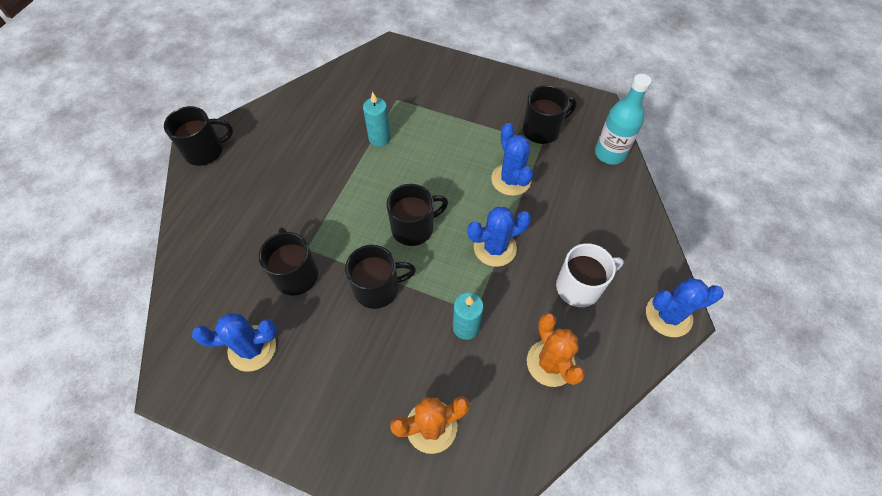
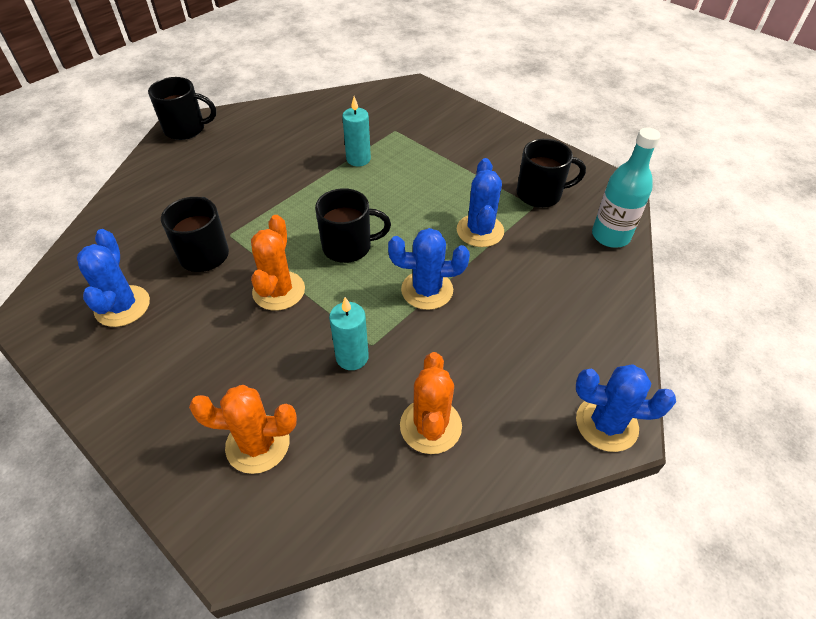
camera: 20 degrees right, 10 degrees down
(252, 348) = (122, 306): blue cactus -> blue cactus turned 75 degrees clockwise
(378, 288) = (279, 291): black mug -> orange cactus
(579, 287) = (506, 358): white mug -> none

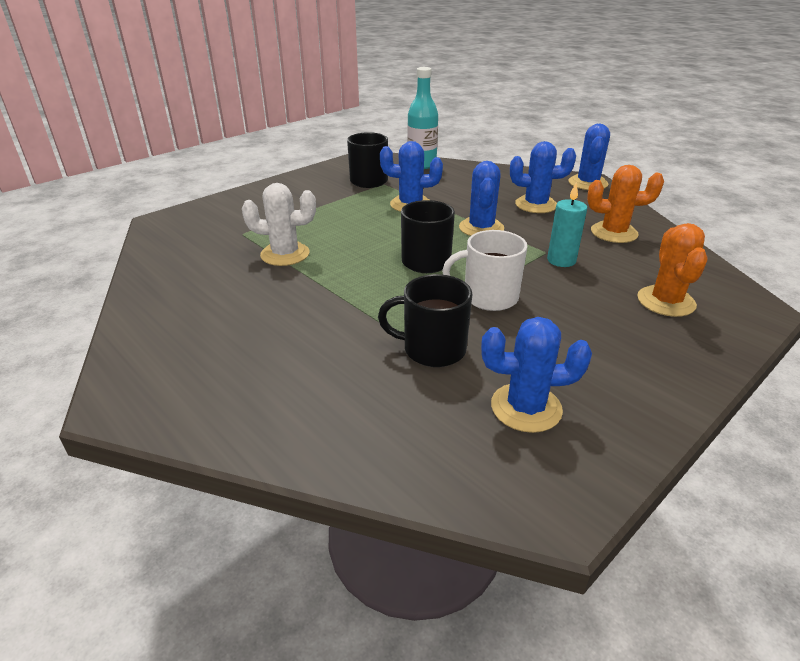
camera: 85 degrees left, 15 degrees down
(186, 129) = (135, 394): black mug -> none
(279, 291) = (488, 297): orange cactus -> white mug
(358, 159) = (285, 254): turquoise candle -> white cactus
(505, 348) = (536, 205): none -> blue cactus

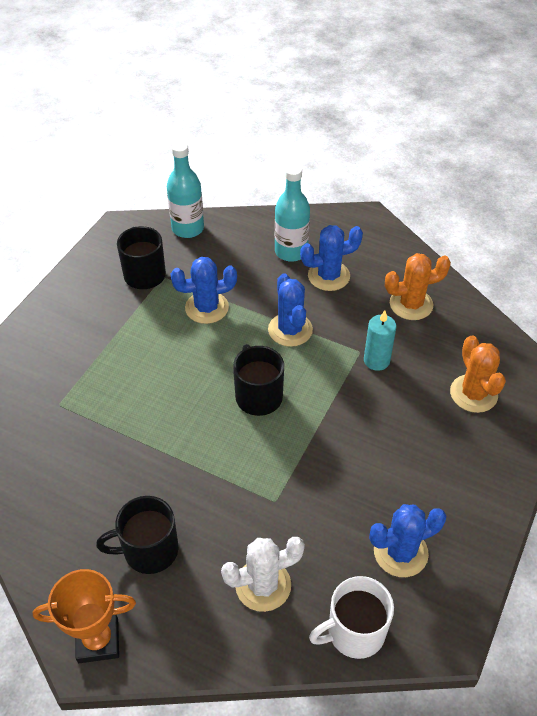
camera: 20 degrees left, 15 degrees up
(141, 394) = (98, 641): none -> orange trophy
(285, 254) = (120, 424): white cactus -> white cactus (263, 585)
(432, 349) = (309, 512): black mug -> black mug (149, 550)
(488, 297) = (331, 431): white mug -> white mug (354, 632)
(506, 187) = (291, 251): none -> turquoise bottle
(588, 183) = (367, 223): blue cactus -> none

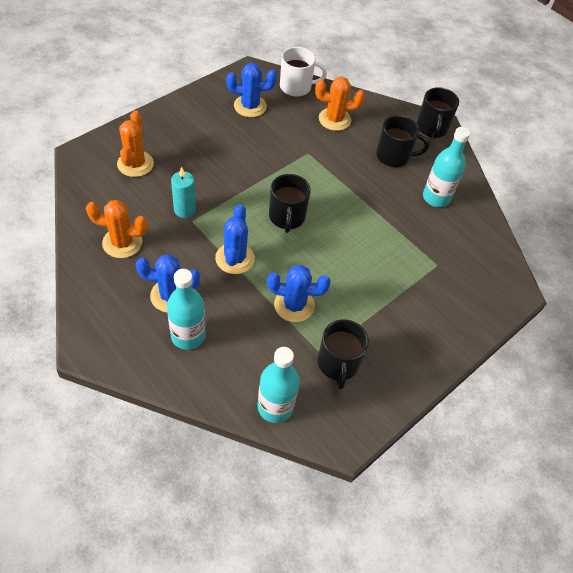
camera: 165 degrees left, 5 degrees up
(72, 501) = (436, 198): none -> turquoise bottle
(98, 641) = (432, 128): orange trophy -> black mug
(263, 585) = (334, 119): white cactus -> orange cactus

